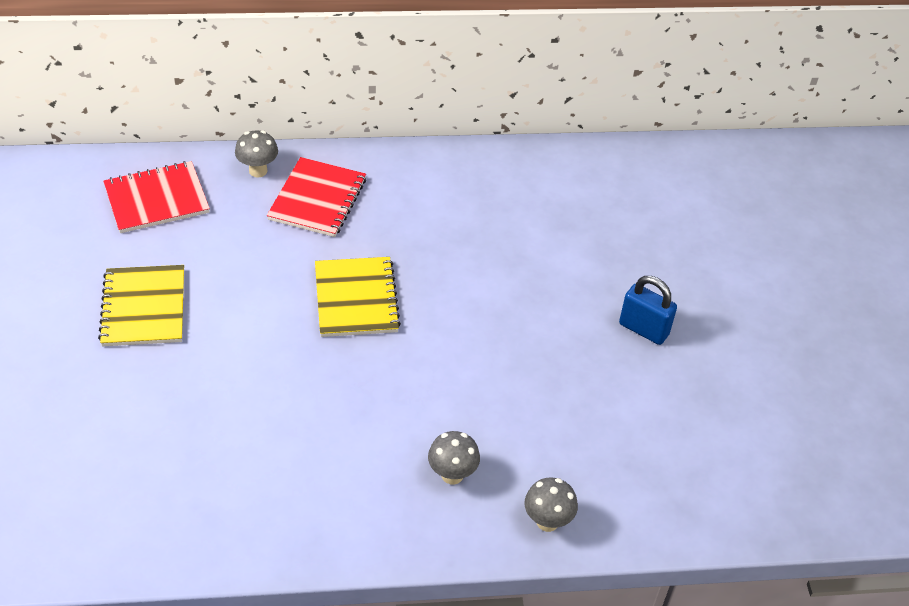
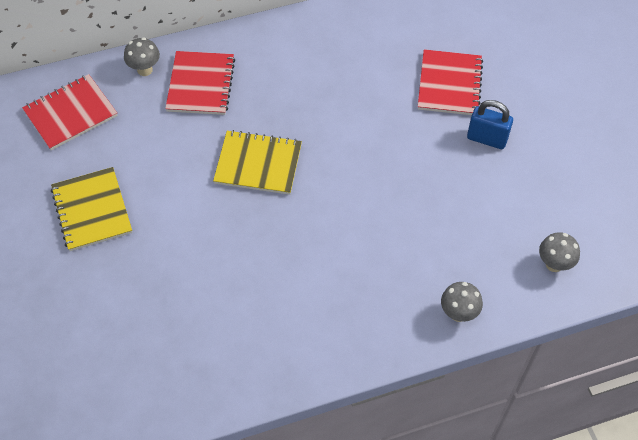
camera: 10 degrees left, 10 degrees up
(356, 299) = (258, 164): yellow notebook -> yellow notebook turned 60 degrees counterclockwise
(452, 475) = (376, 293): grey mushroom -> grey mushroom (554, 264)
(615, 259) = (449, 84): none -> red notebook

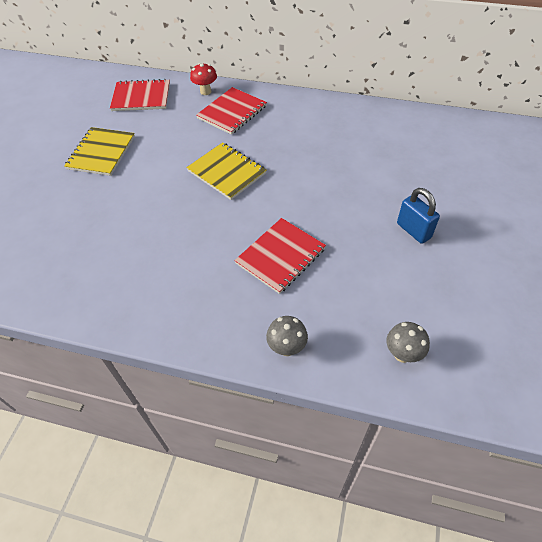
camera: 35 degrees right, 5 degrees down
(145, 70) = (205, 91): grey mushroom -> red mushroom
(449, 84) = (411, 181): red notebook -> red notebook (280, 256)

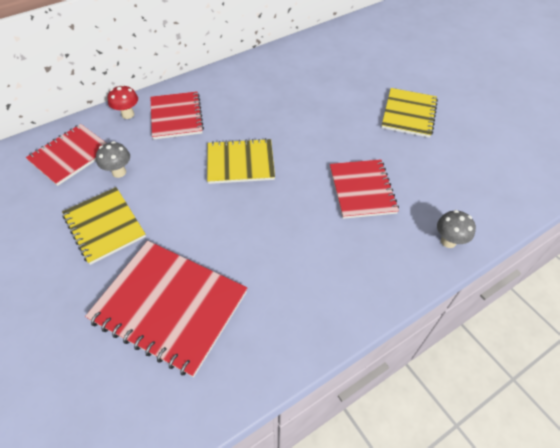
camera: 50 degrees left, 0 degrees up
(68, 226) = (169, 306): none -> red notebook
(402, 354) = (502, 188): grey mushroom -> grey mushroom (119, 172)
(413, 231) = (409, 114): blue padlock -> yellow notebook

